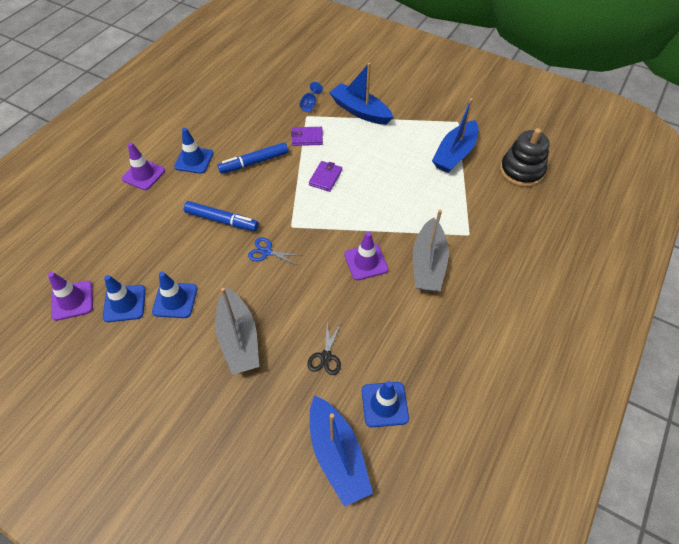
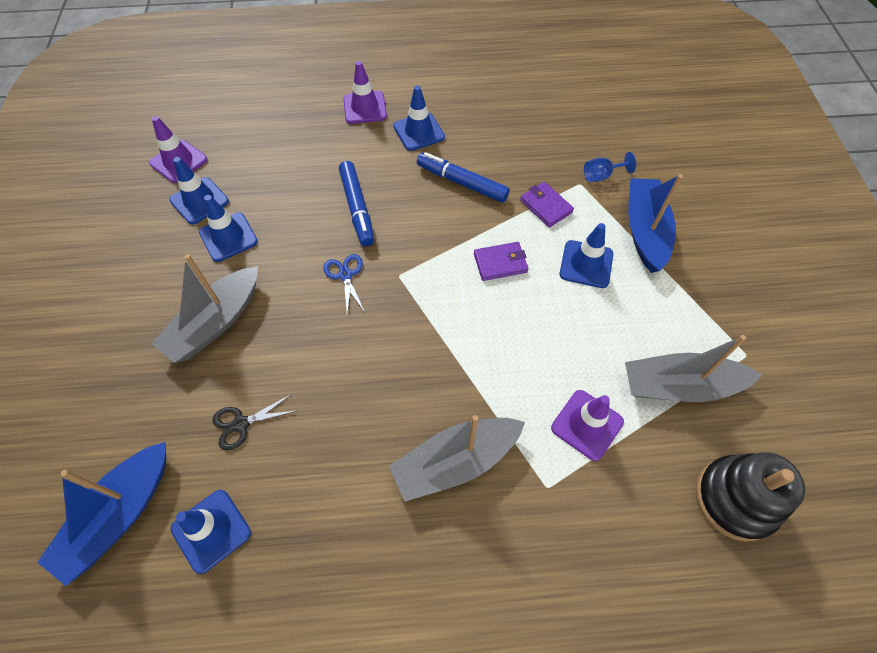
camera: 55 degrees right, 5 degrees up
(358, 144) = (586, 264): none -> blue traffic cone
(366, 262) = (405, 385): purple traffic cone -> purple traffic cone (587, 425)
(454, 154) = (679, 386): blue boat -> grey boat

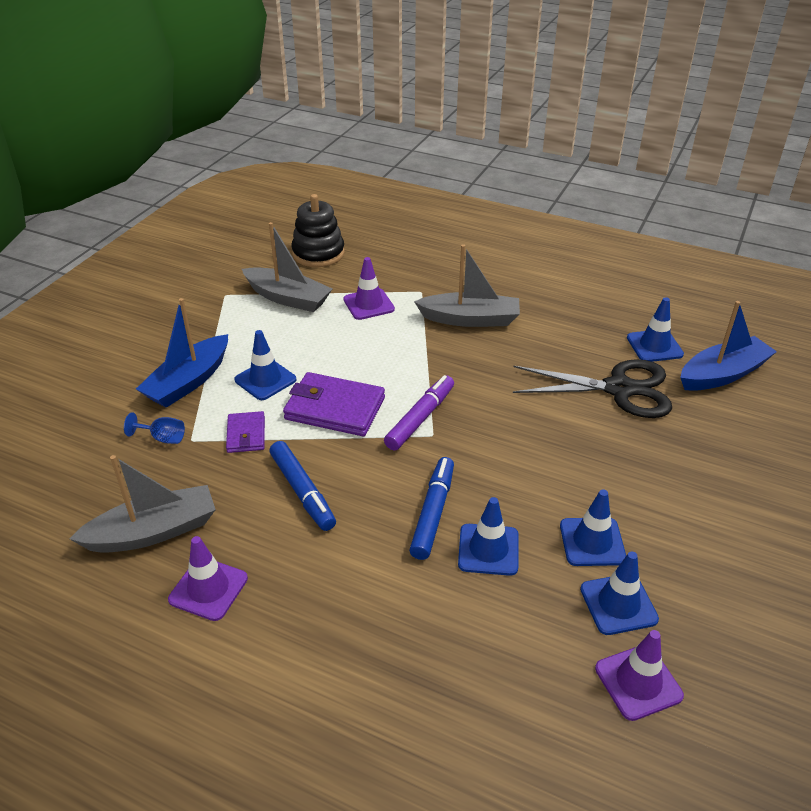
camera: 150 degrees left, 20 degrees down
(215, 323) = (625, 464): grey boat -> grey boat (153, 531)
(241, 424) = (619, 389): black scissors -> black scissors, size x2.23
(345, 275) = (482, 455): blue scissors -> none
(365, 108) = (335, 649): purple traffic cone -> purple traffic cone (208, 589)
(419, 132) = (295, 576): blue traffic cone -> blue traffic cone (488, 550)
(420, 288) = (420, 418): none -> purple marker
(500, 263) = (335, 408): purple wallet -> purple wallet, size x1.78

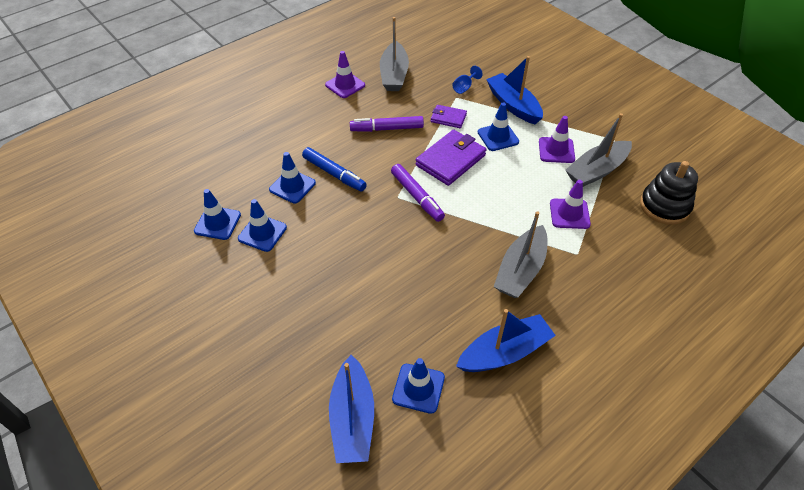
camera: 115 degrees right, 10 degrees up
(302, 491) = (387, 129): blue marker -> purple marker
(570, 309) = (504, 352): none -> blue boat
(619, 389) = (380, 326): black scissors -> none
(638, 682) = (175, 207): purple traffic cone -> purple traffic cone (556, 150)

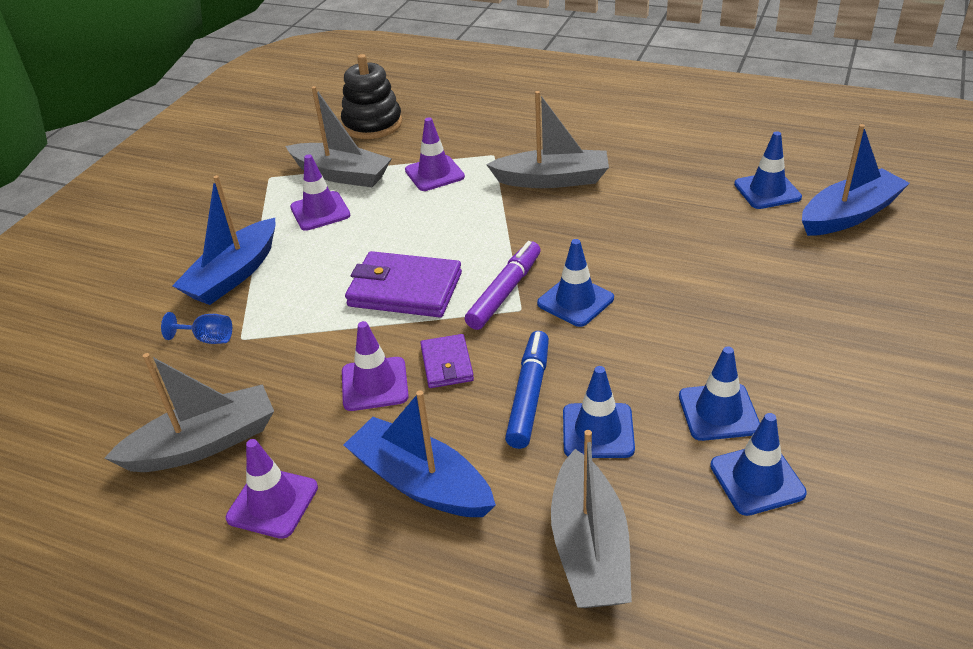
camera: 115 degrees left, 10 degrees down
(241, 157) = (589, 548): none -> grey boat
(387, 129) = (374, 384): purple marker -> purple traffic cone
(448, 118) = (304, 327): purple wallet -> purple wallet (447, 364)
(498, 137) = (322, 265): blue traffic cone -> blue traffic cone (575, 301)
(504, 352) = (666, 159): blue boat -> blue boat (420, 482)

